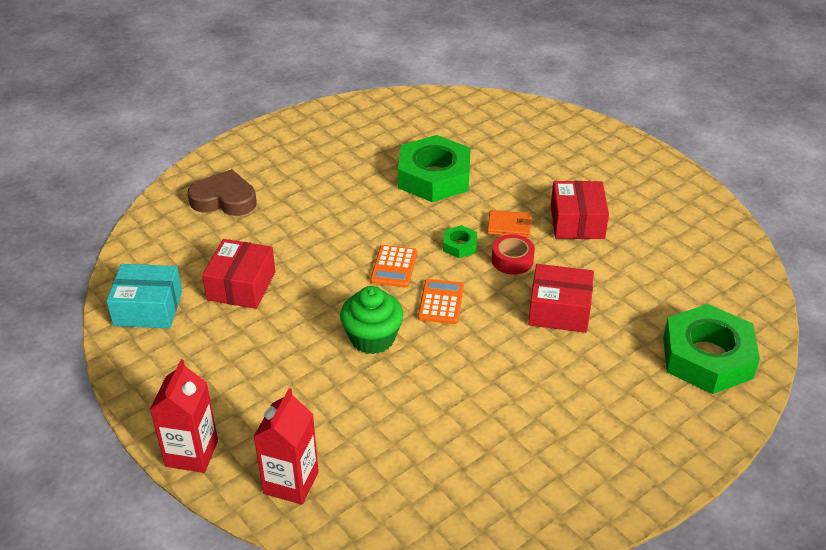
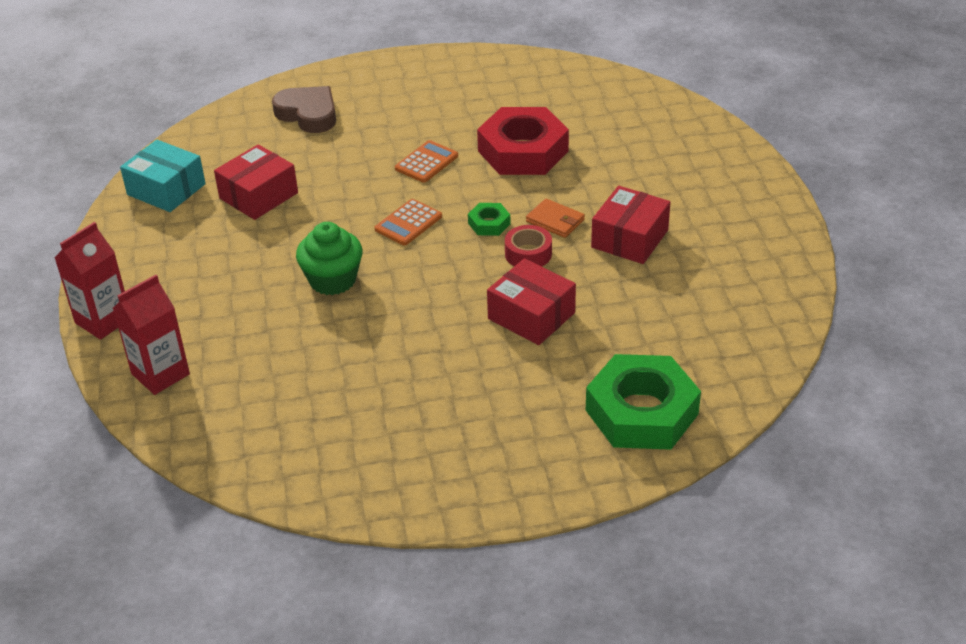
camera: 30 degrees right, 0 degrees up
(434, 177) = (523, 151): green nut -> red nut
(441, 302) = (423, 269): orange calculator -> orange calculator (426, 162)

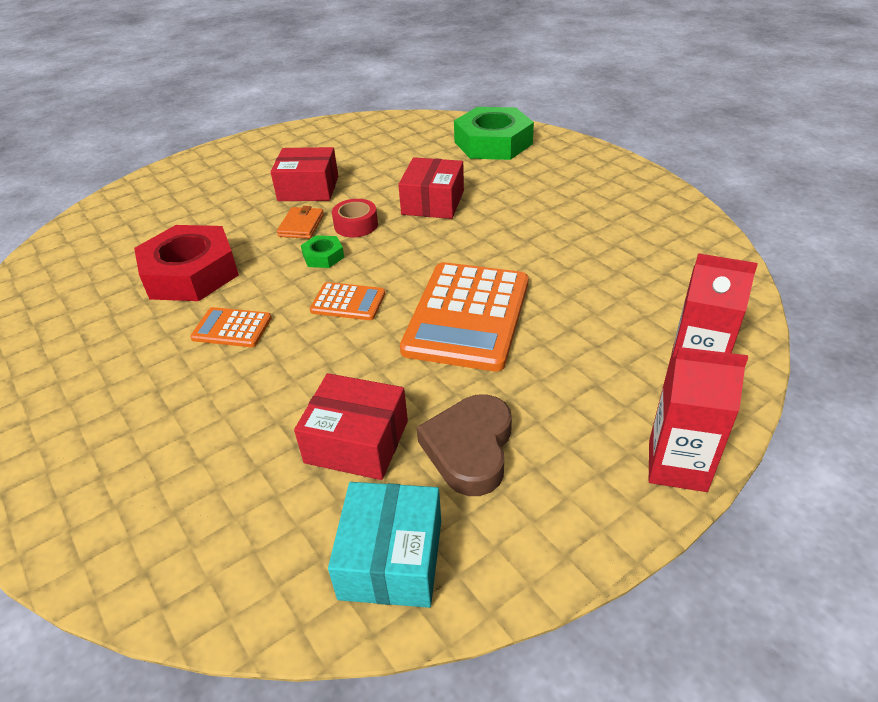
camera: 115 degrees left, 0 degrees up
(308, 114) = (139, 482): brown heart -> brown heart (470, 449)
(332, 280) = (467, 316): green cupcake -> orange calculator

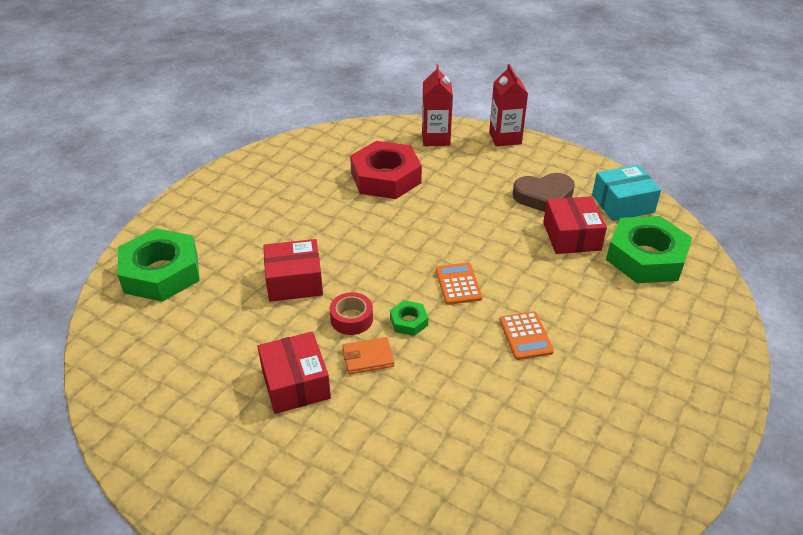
camera: 115 degrees left, 0 degrees up
(191, 273) = (479, 403): red nut -> red nut (385, 178)
(248, 514) = (646, 257): none -> green nut
(467, 316) = (439, 223): orange calculator -> none

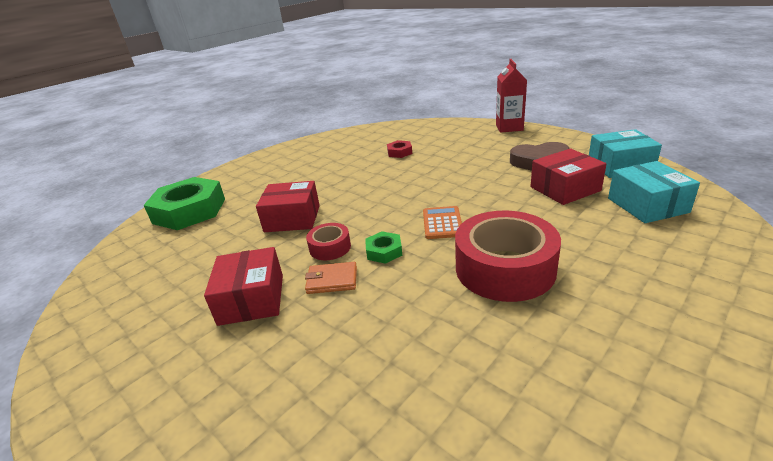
camera: 15 degrees right, 10 degrees down
(385, 178) = (399, 152): red nut -> red nut, size x0.44
(435, 138) = (449, 129): red carton -> none
(525, 336) = (504, 268): orange calculator -> red tape
(571, 236) = (565, 189): red box -> red box turned 60 degrees clockwise
(646, 257) = (647, 205): green nut -> turquoise box

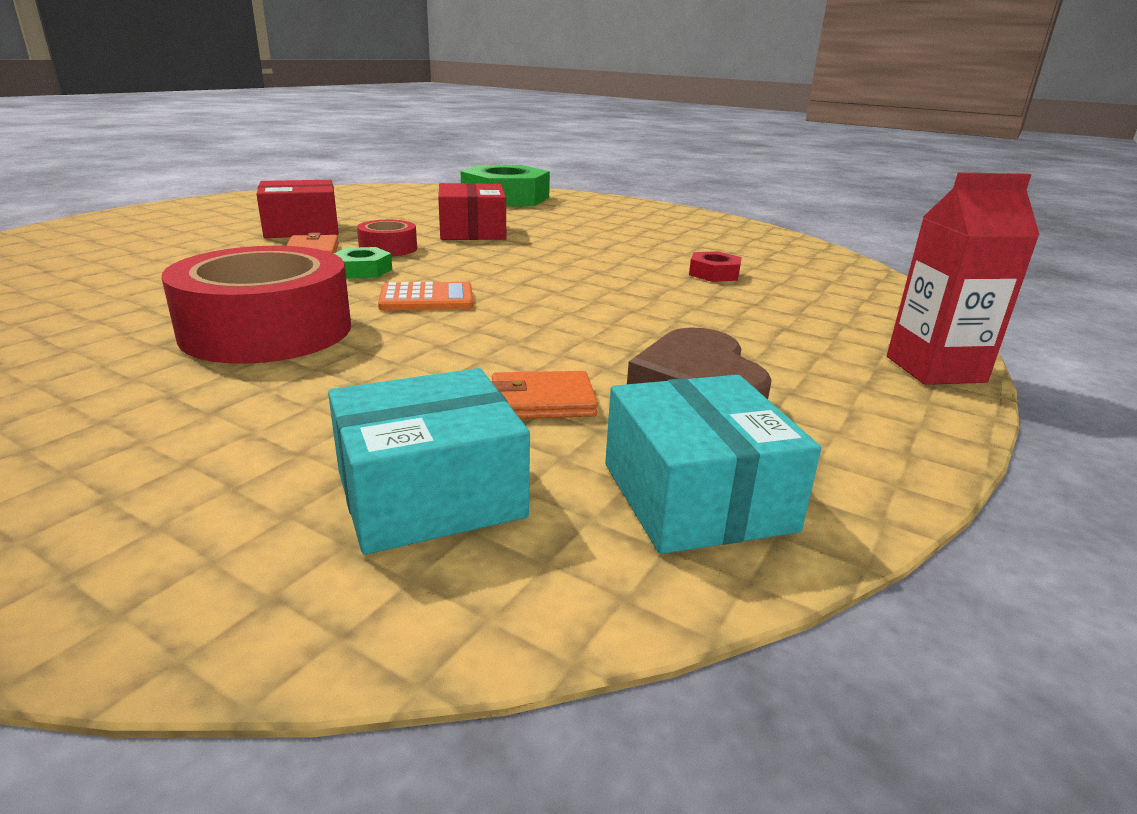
camera: 75 degrees right, 5 degrees down
(565, 189) = (542, 401): red box -> orange wallet

